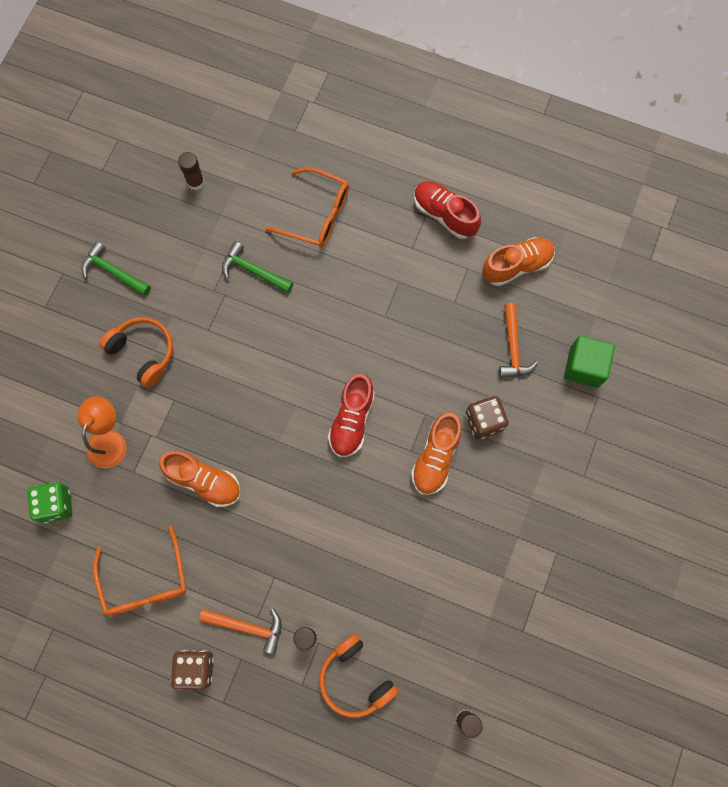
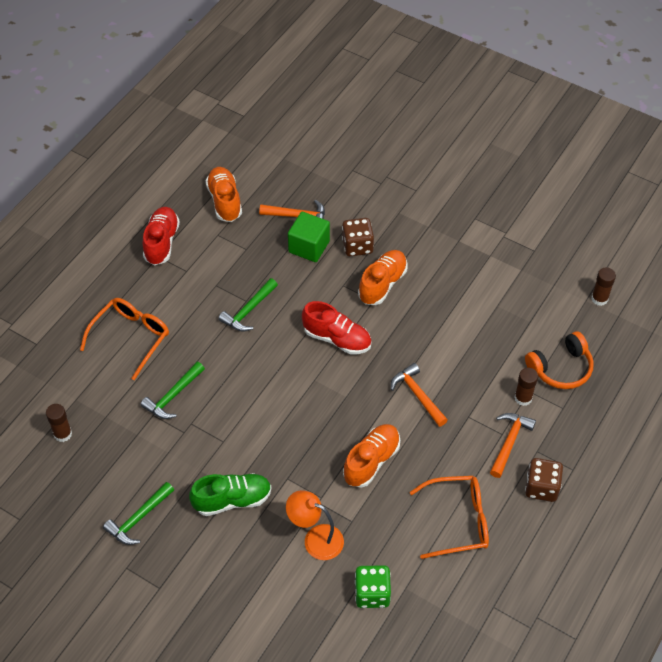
camera: 80 degrees left, 20 degrees down
(143, 352) = (232, 500): orange headphones -> green shoe
(293, 518) = (418, 395): none -> orange hammer
(372, 322) = (248, 310): none -> green hammer
(435, 458) = (382, 284): orange shoe -> orange shoe turned 90 degrees counterclockwise
(444, 215) = (161, 242): red shoe -> red shoe turned 135 degrees clockwise
(584, 367) = (325, 173): green cube -> green cube (309, 247)

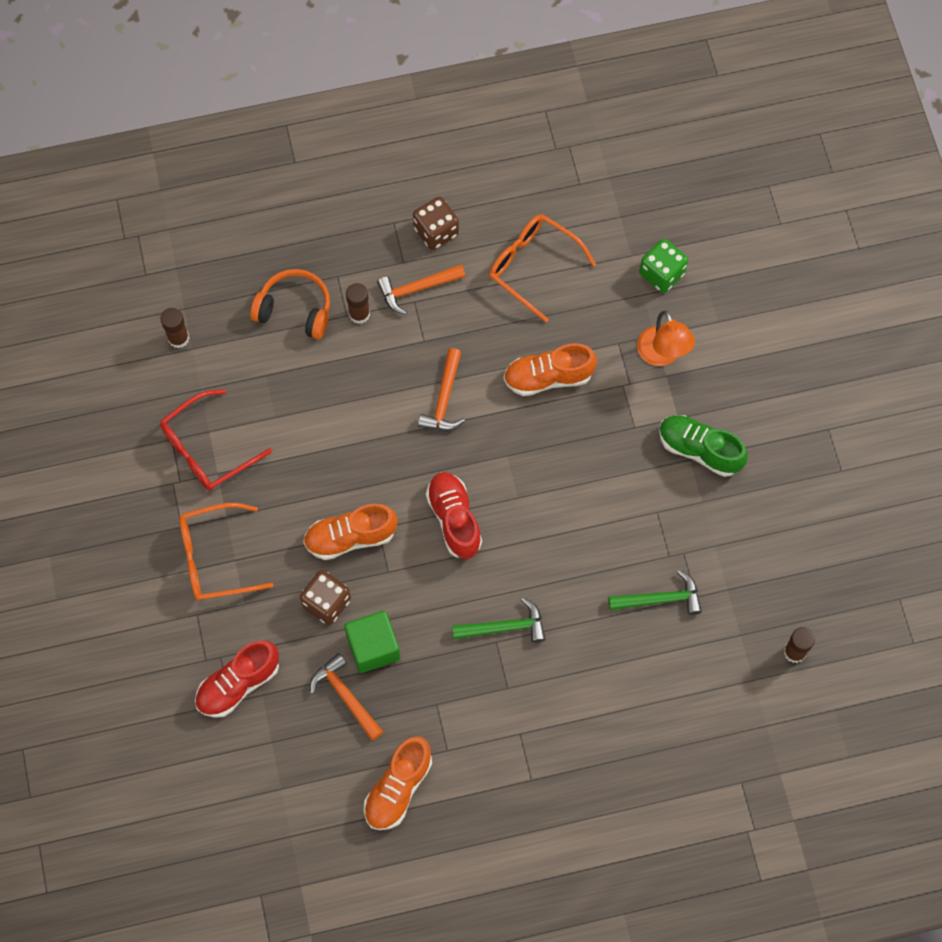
camera: 135 degrees left, 15 degrees up
(131, 337) = (643, 702): orange glasses -> orange glasses (215, 558)
(139, 518) = (794, 505): green hammer -> none
(161, 242) = (512, 795): red shoe -> red shoe (238, 684)
(510, 261) = (206, 449): none -> red glasses

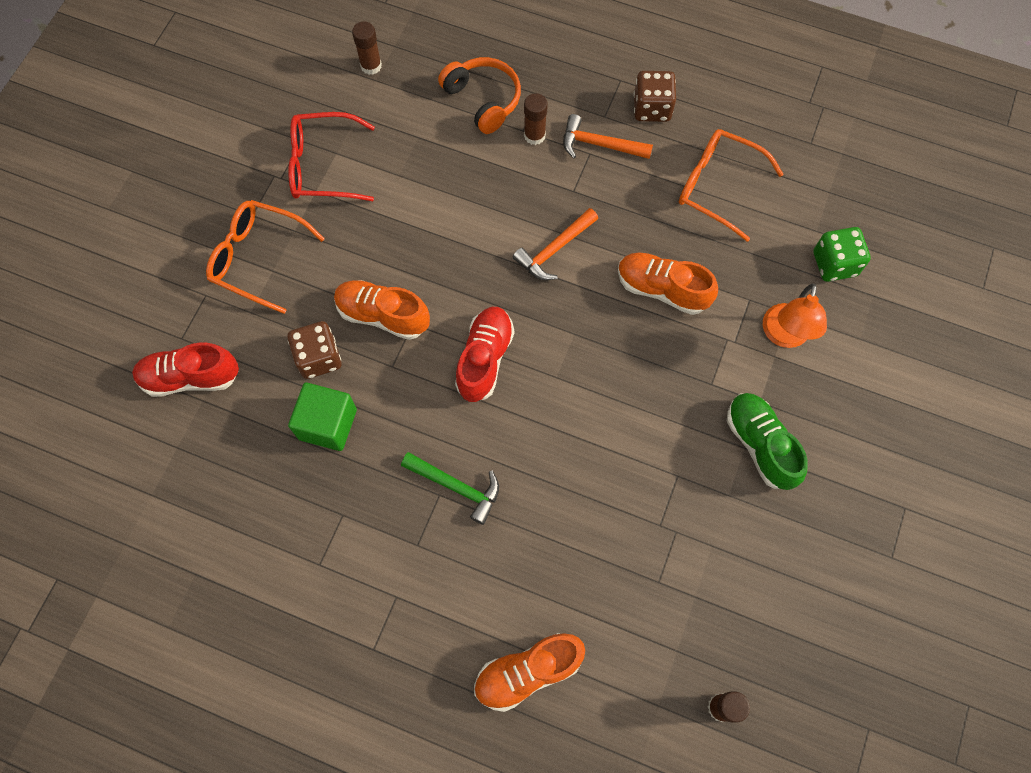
camera: 35 degrees right, 0 degrees up
(345, 696) = (270, 451): orange hammer -> none
(398, 788) = (249, 568): orange shoe -> orange shoe (528, 672)
(532, 266) = (717, 186): orange glasses -> orange glasses turned 45 degrees counterclockwise
(660, 599) = (622, 561): green hammer -> none

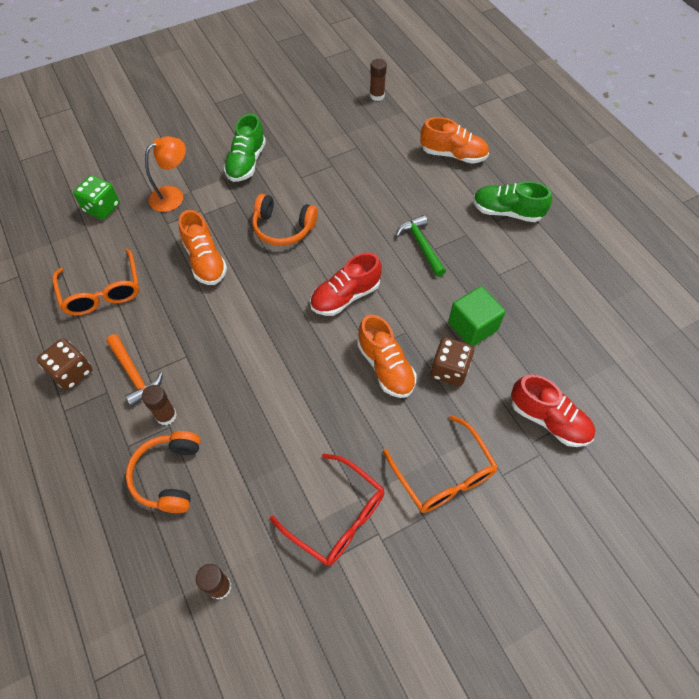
camera: 140 degrees left, 10 degrees down
(392, 622) = (507, 212): none -> green shoe
(554, 250) = (239, 328): orange hammer -> none
(626, 390) = (283, 228): none -> orange headphones

